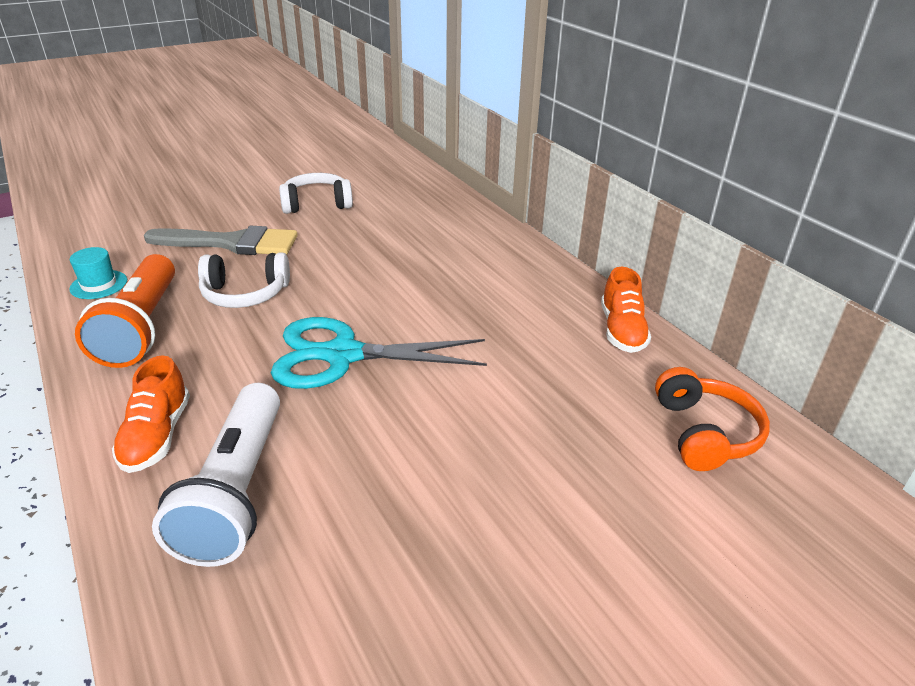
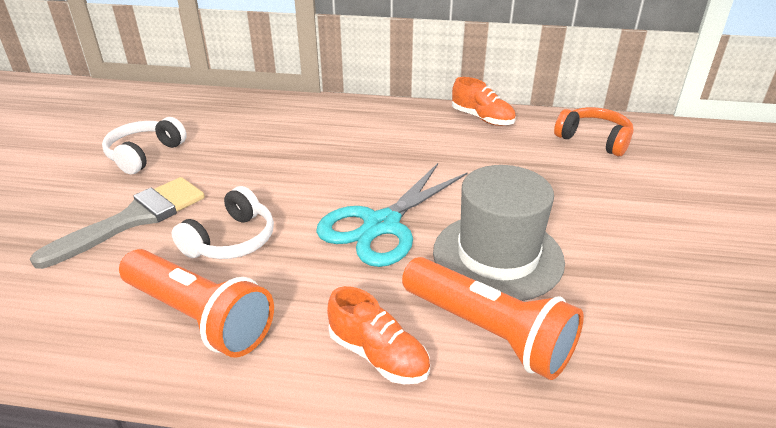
camera: 50 degrees left, 0 degrees up
(99, 285) = (74, 324): turquoise hat -> none
(236, 491) = (488, 332): white flashlight -> orange flashlight
(365, 448) = (497, 256): none -> grey hat

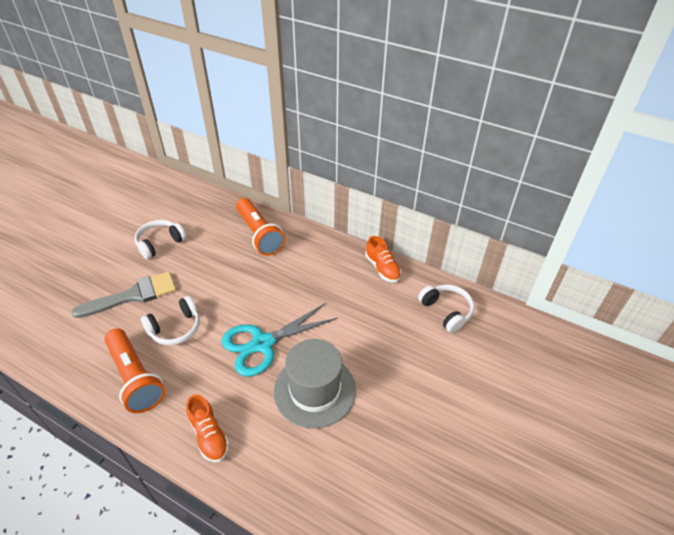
camera: 20 degrees right, 10 degrees up
(488, 332) = (274, 442): orange flashlight -> orange flashlight (259, 235)
(594, 140) = (446, 311): orange headphones -> white headphones

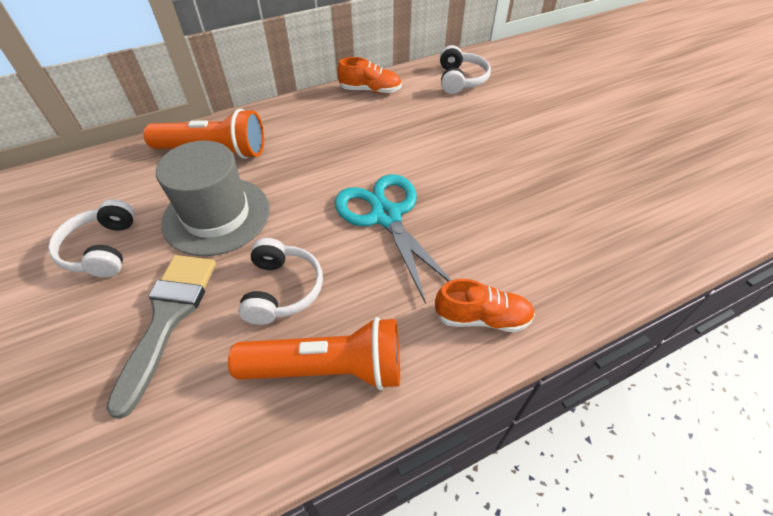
camera: 55 degrees left, 5 degrees up
(262, 344) = (386, 216): turquoise scissors -> turquoise scissors turned 150 degrees clockwise
(314, 390) = (484, 201): grey hat -> grey hat (216, 215)
(446, 311) = (460, 80): white headphones -> white headphones turned 90 degrees clockwise

